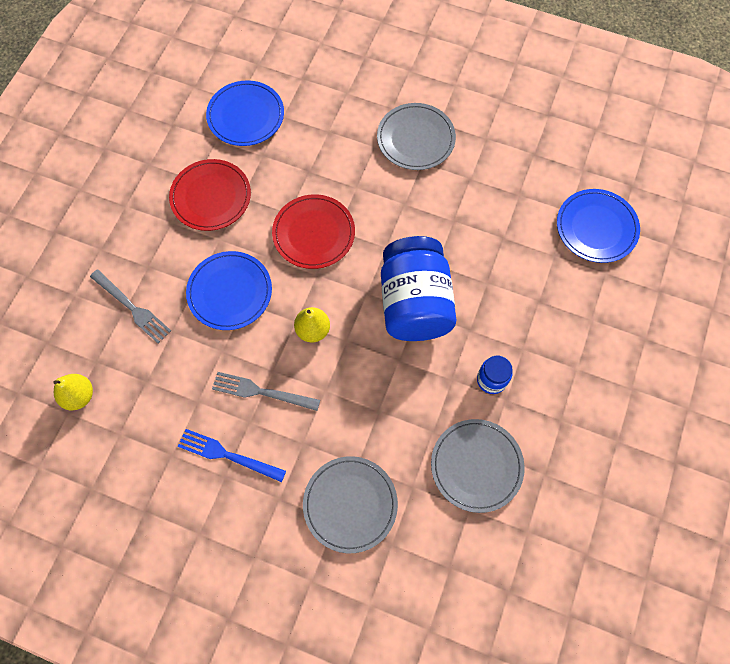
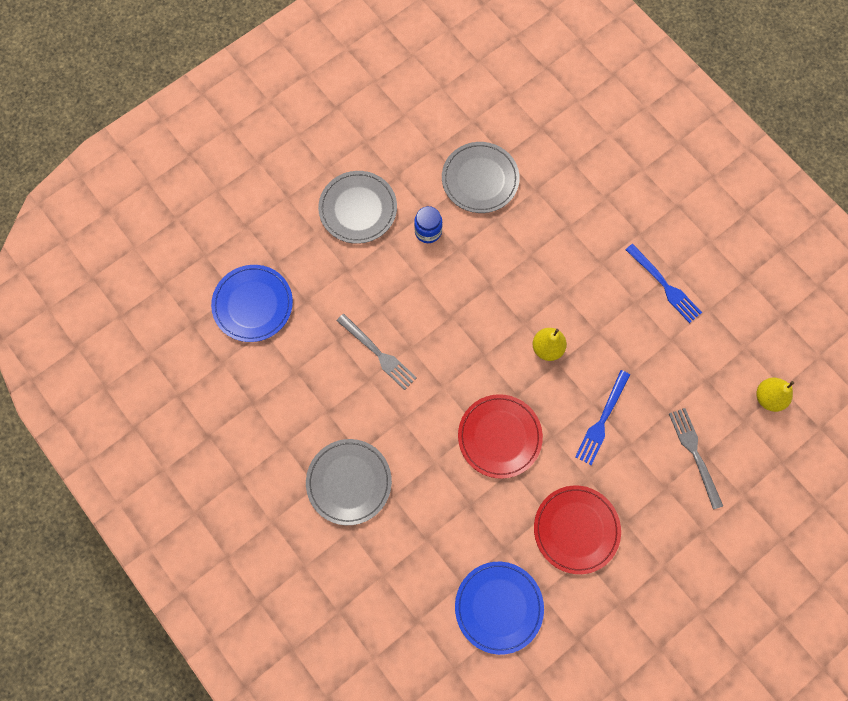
camera: 150 degrees left, 5 degrees up
(230, 292) = (602, 421): blue plate -> blue fork
(260, 392) = (616, 320): grey fork -> grey fork (379, 354)
(350, 504) = (588, 202): grey plate -> grey plate (358, 209)
(414, 303) = (449, 324): blue jar -> none

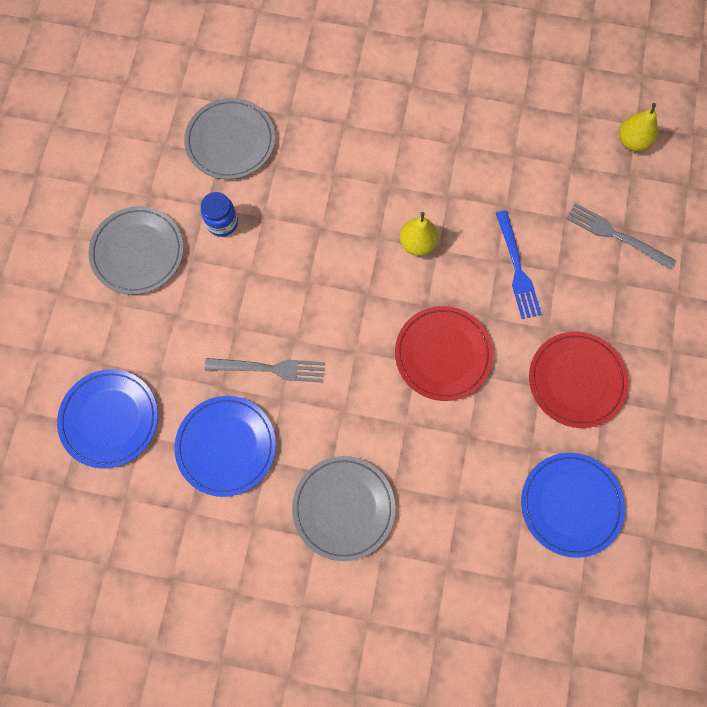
camera: 40 degrees left, 0 degrees up
(309, 381) = (226, 446): none -> blue plate
(665, 286) = (471, 113): blue fork -> none

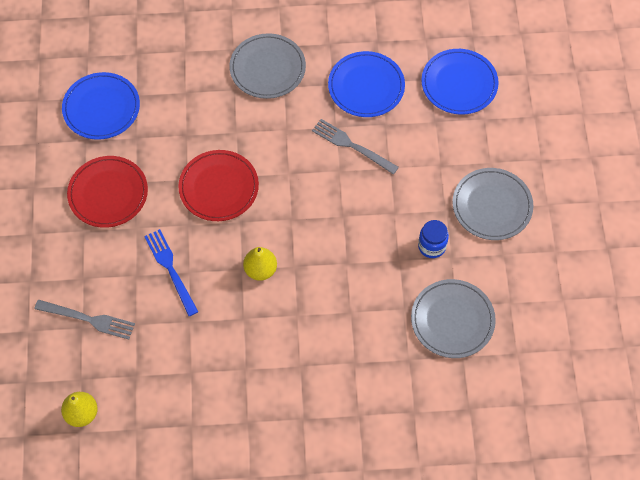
camera: 165 degrees right, 10 degrees down
(271, 368) = (351, 145): grey fork -> grey fork turned 45 degrees clockwise

